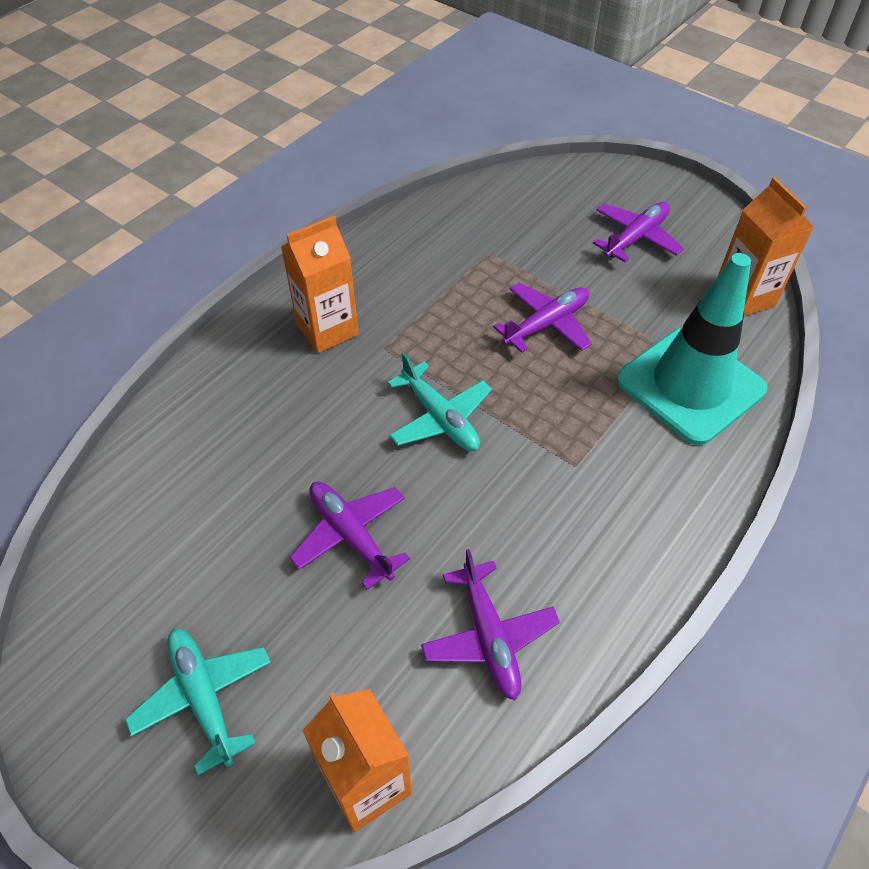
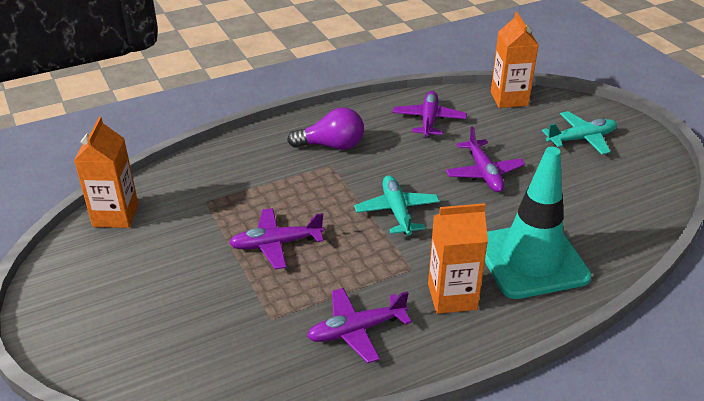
camera: 155 degrees left, 15 degrees down
(203, 697) = (581, 139): turquoise plane -> turquoise plane turned 105 degrees counterclockwise
(600, 504) = (331, 146): none -> purple light bulb
(636, 238) = (135, 287): purple plane -> purple plane (356, 330)
(690, 385) = (219, 179): turquoise traffic cone -> turquoise traffic cone (531, 260)

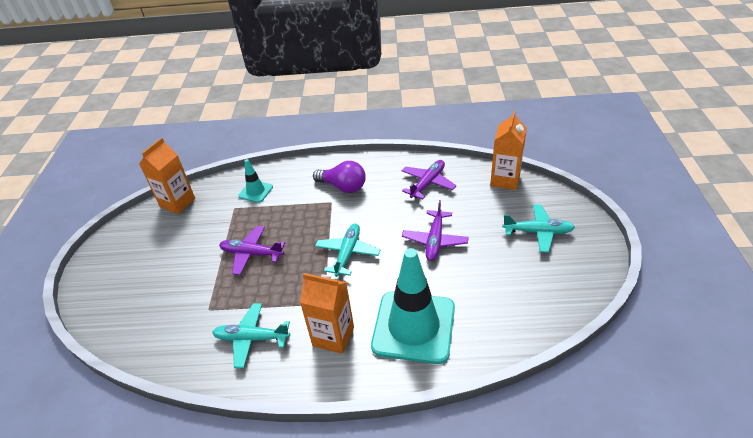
camera: 30 degrees right, 5 degrees up
(220, 176) = (256, 191): none -> turquoise traffic cone
(356, 330) = (251, 338): purple plane -> turquoise plane

